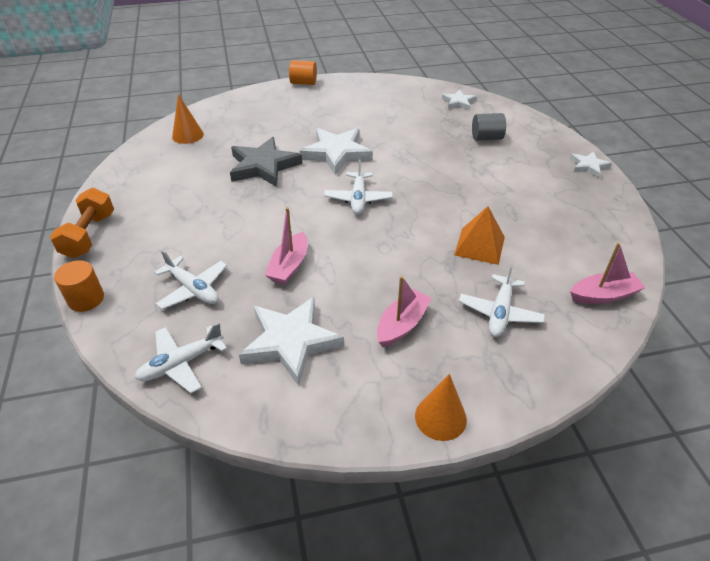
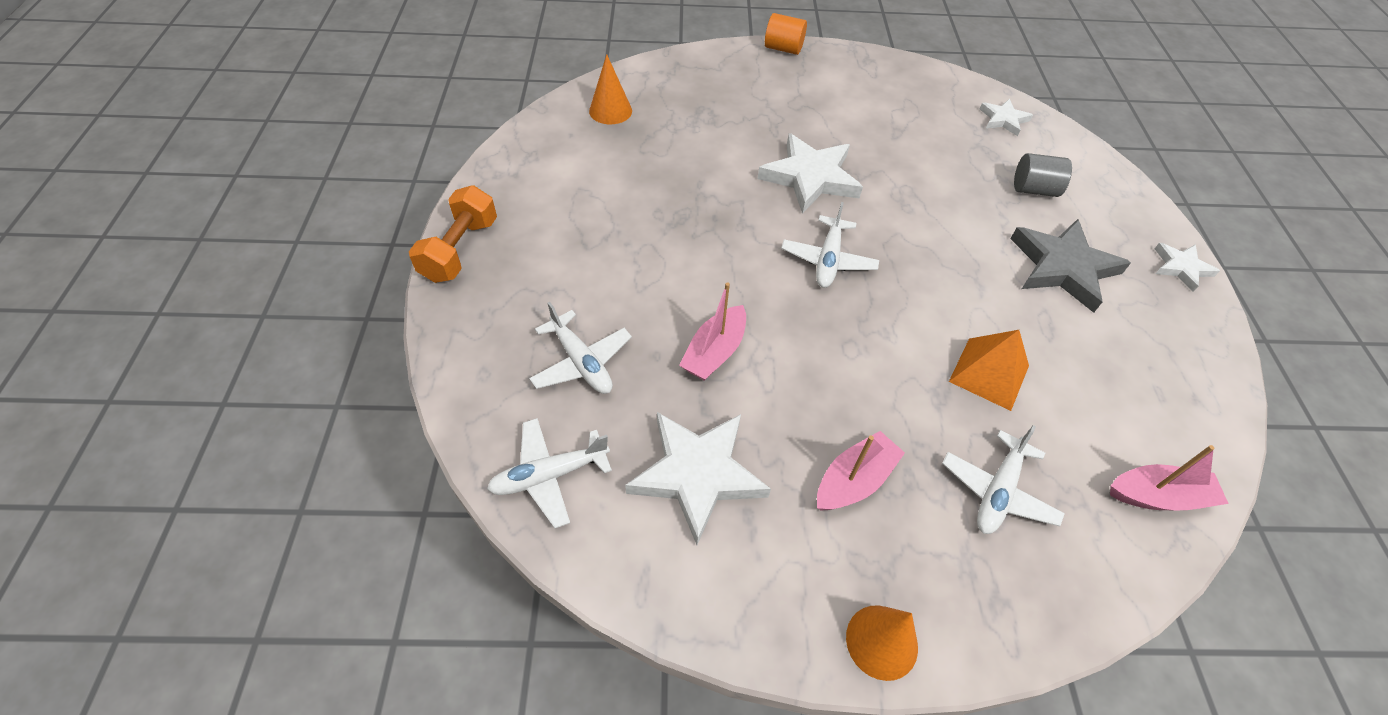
camera: 10 degrees right, 10 degrees up
(86, 299) = (443, 349): orange cylinder -> none
(263, 166) = (705, 180): grey star -> grey star (1063, 267)

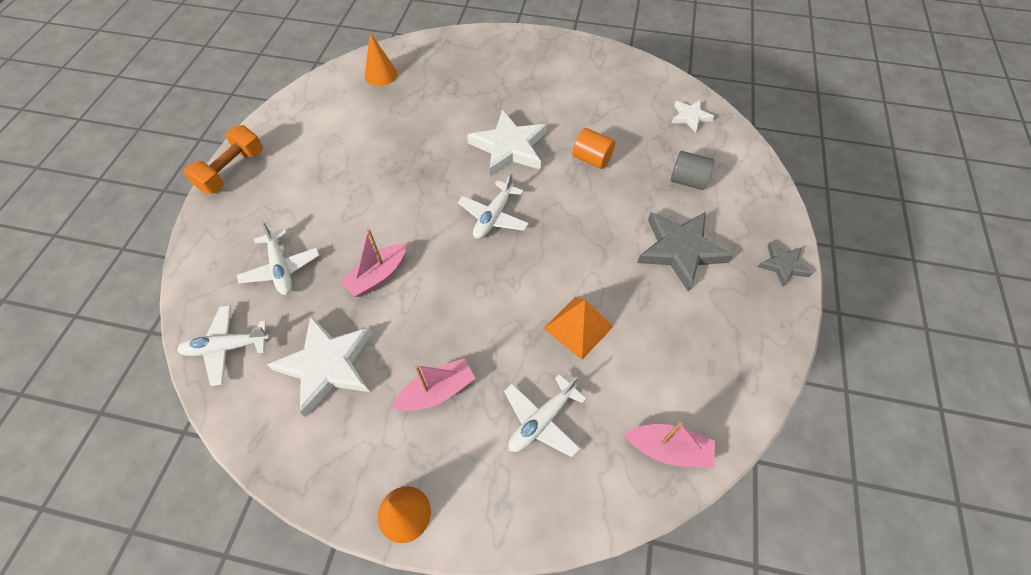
camera: 15 degrees right, 5 degrees up
(783, 48) = (535, 36): orange cylinder -> orange cylinder (591, 159)
(1181, 268) = (783, 265): white star -> grey star

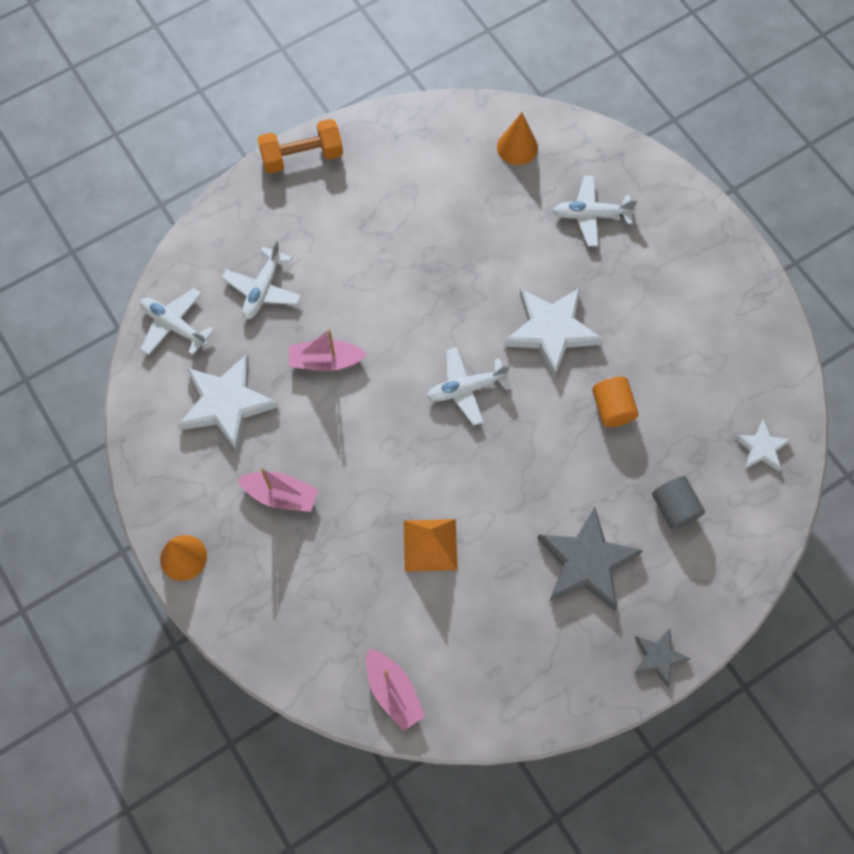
camera: 45 degrees right, 10 degrees up
(541, 420) = (329, 585): white plane -> white plane (591, 215)

